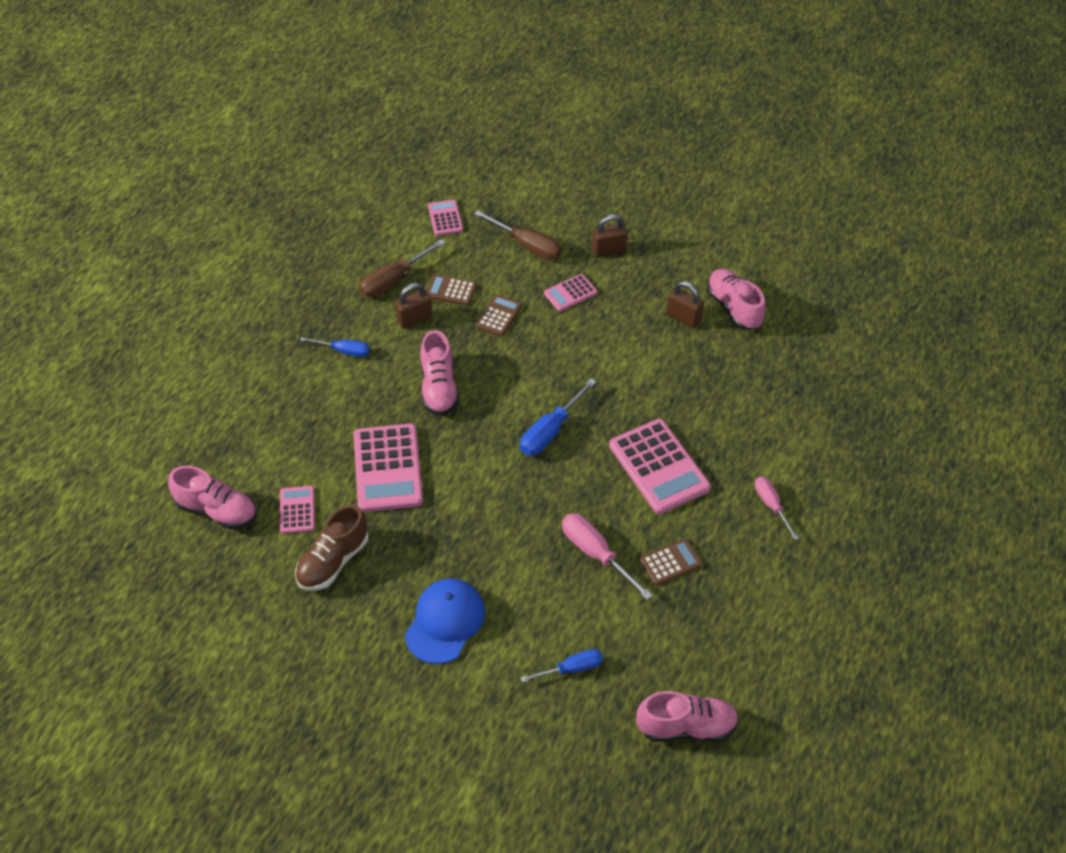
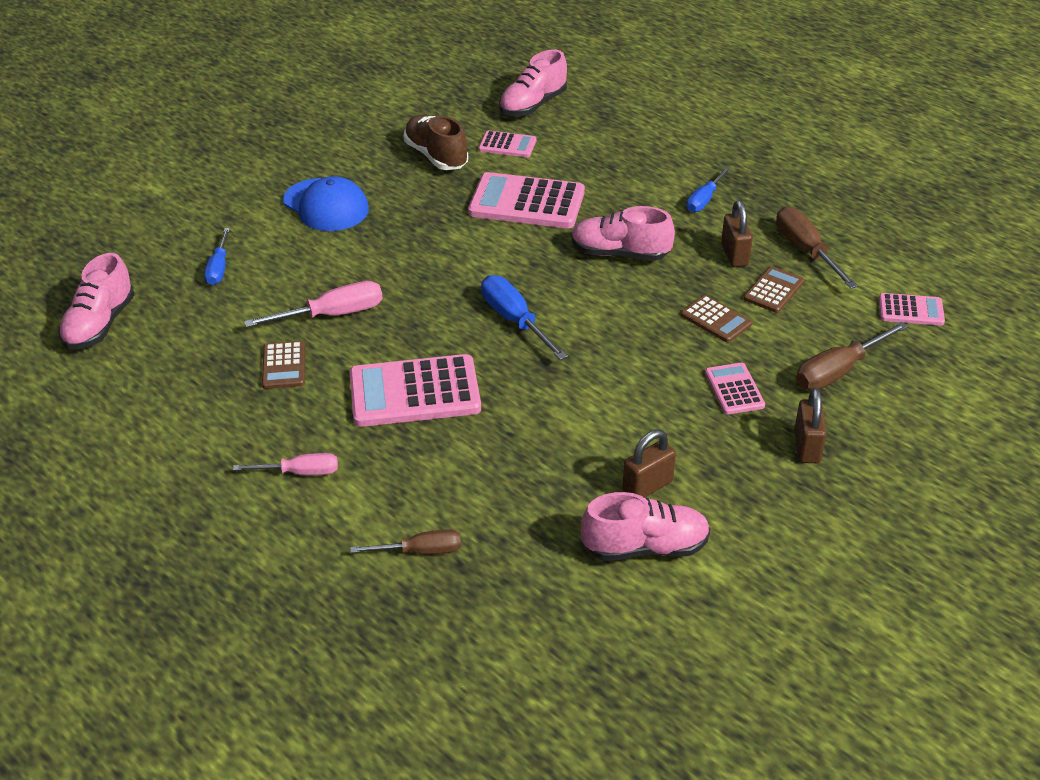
camera: 110 degrees right, 10 degrees down
(799, 414) = (421, 551): none -> brown screwdriver

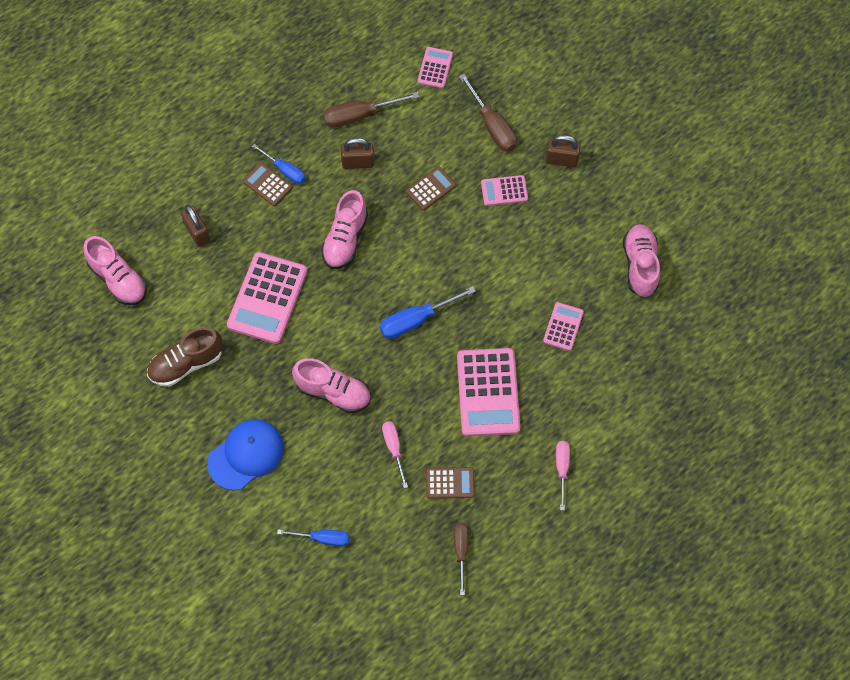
camera: 85 degrees left, 25 degrees up
(100, 325) = (385, 627): pink shoe -> pink shoe (333, 392)
(333, 314) = (394, 448): pink screwdriver -> pink screwdriver, size x0.66
(421, 551) = (636, 394): brown screwdriver -> brown screwdriver (461, 551)
(507, 145) = (179, 306): pink calculator -> pink calculator (563, 326)
(647, 486) = (589, 256): brown padlock -> brown padlock (197, 232)
(773, 290) = (403, 146): brown calculator -> brown calculator (267, 184)

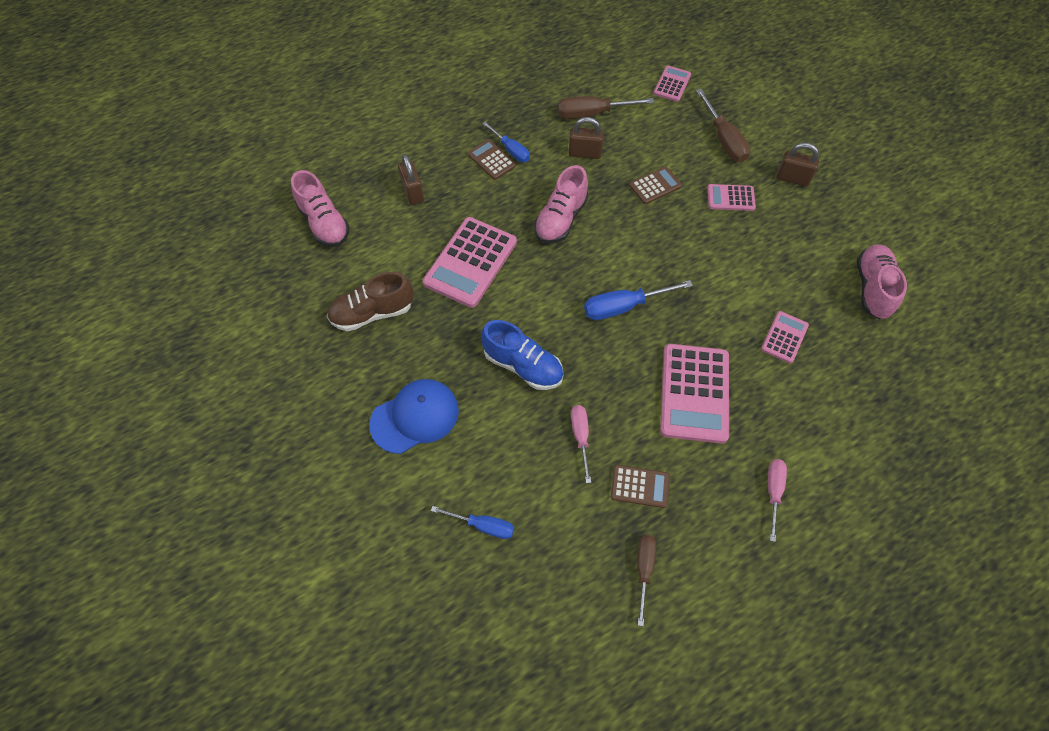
camera: 10 degrees right, 5 degrees down
(333, 392) = (523, 366): pink shoe -> blue shoe

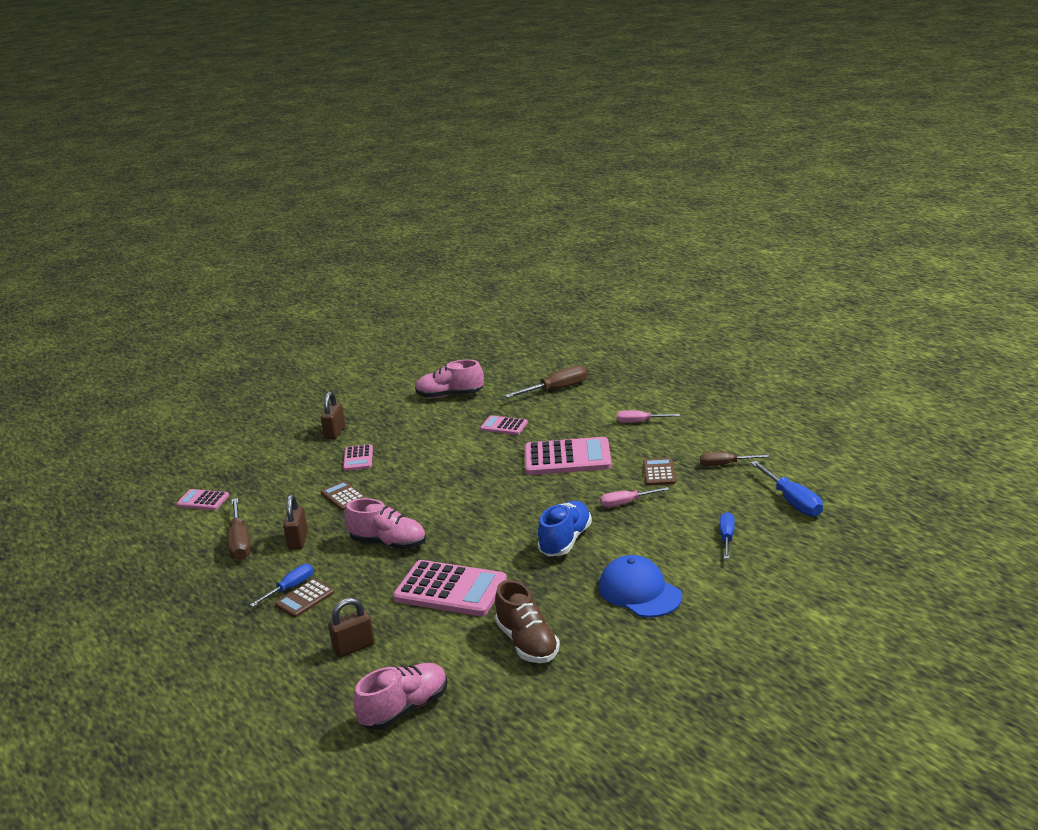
camera: 95 degrees left, 35 degrees down
(623, 307) = (489, 498): blue screwdriver -> blue screwdriver (792, 501)
(724, 139) = (285, 467): brown screwdriver -> brown screwdriver (556, 389)

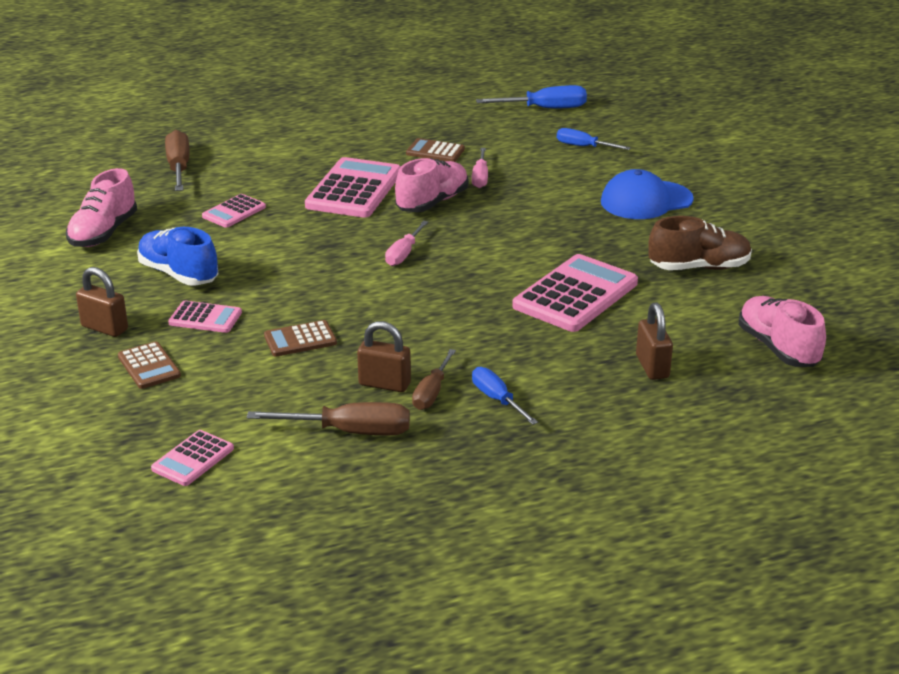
camera: 75 degrees left, 5 degrees up
(305, 599) = (530, 391): brown calculator -> brown calculator (149, 366)
(388, 543) = (446, 320): pink shoe -> pink shoe (432, 202)
(565, 540) = (527, 219): blue shoe -> blue shoe (178, 274)
(640, 422) = (317, 140): pink screwdriver -> pink screwdriver (404, 254)
(725, 464) = (450, 120): brown screwdriver -> brown screwdriver (432, 393)

